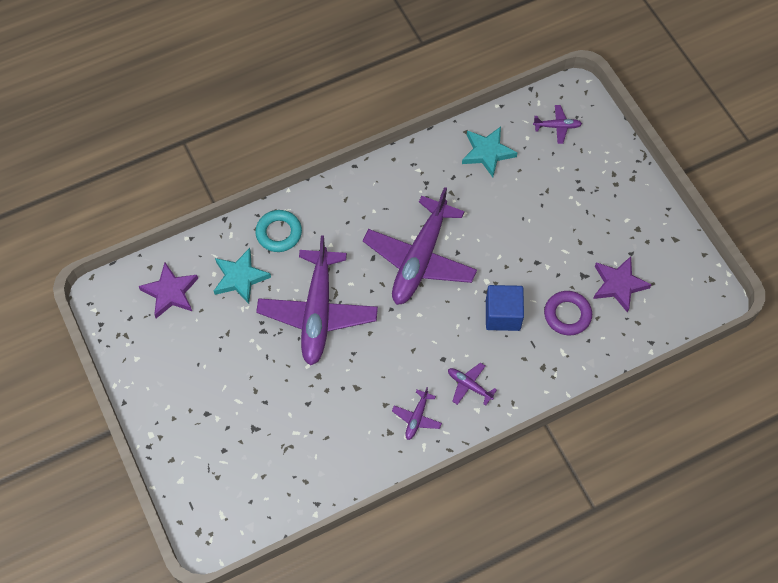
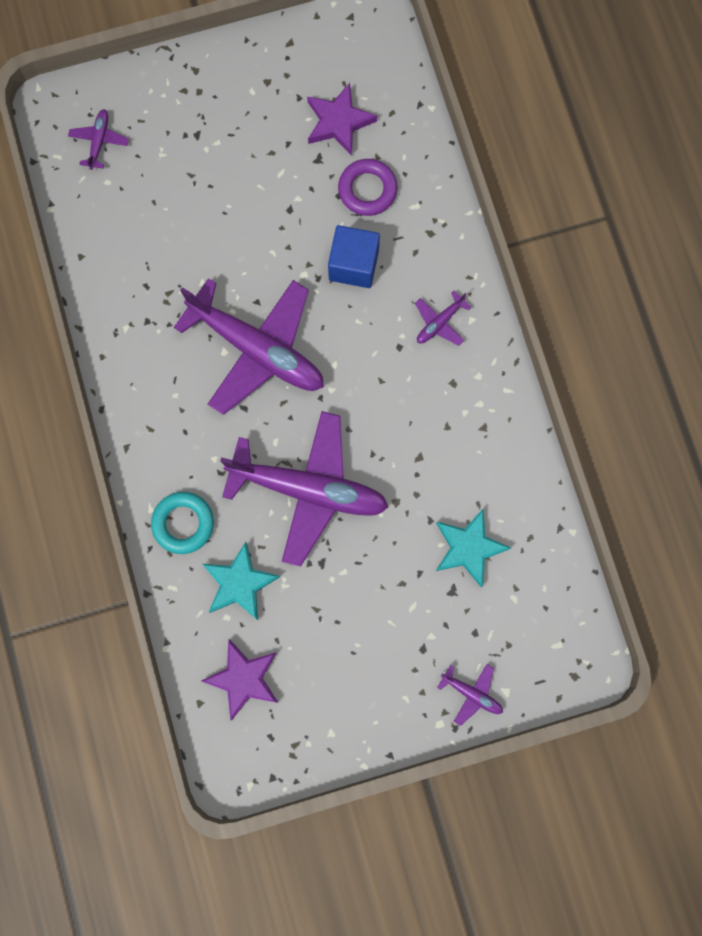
camera: 80 degrees left, 15 degrees up
(416, 418) = (470, 392): purple plane -> purple plane (472, 693)
(487, 152) = (119, 235): turquoise star -> turquoise star (468, 548)

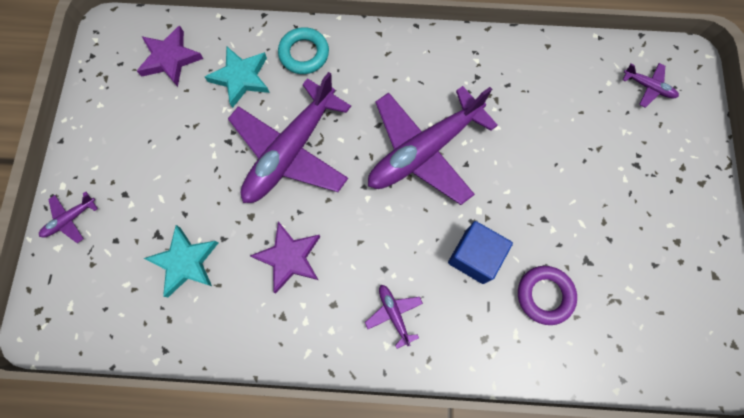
camera: 110 degrees right, 5 degrees down
(338, 122) = (621, 293): purple star -> purple star (289, 258)

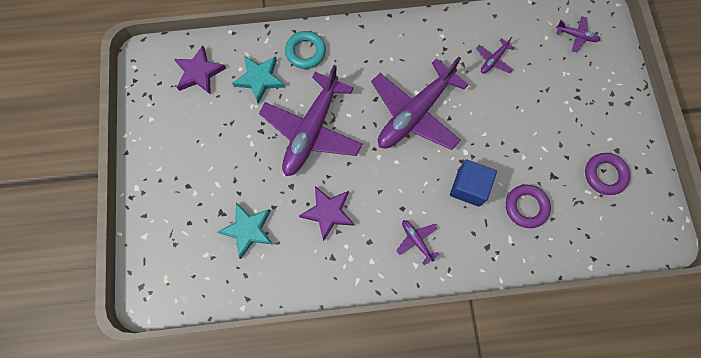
camera: 10 degrees left, 0 degrees up
(70, 219) = (149, 213): purple plane -> purple plane (493, 60)
(656, 271) = (605, 175): none -> purple ring

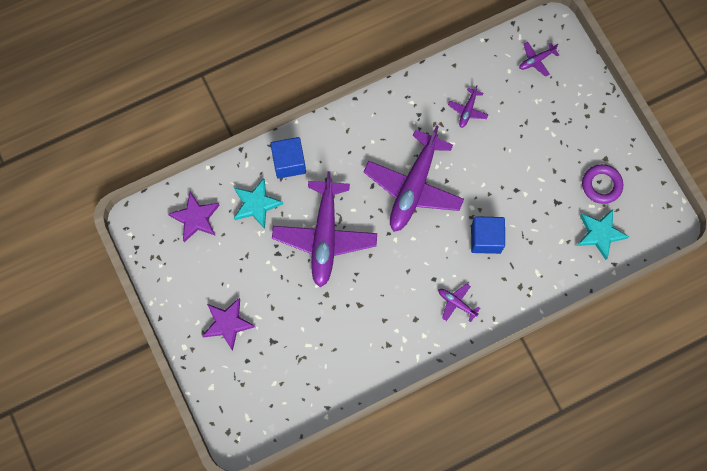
camera: 20 degrees left, 0 degrees up
(248, 230) = (303, 347): turquoise star -> turquoise star (600, 234)
(305, 52) = (289, 162): turquoise ring -> blue cube
(328, 212) = (369, 306): purple star -> purple star (228, 323)
(526, 207) = (542, 239): purple ring -> none
(576, 36) = (536, 60): purple plane -> purple plane turned 150 degrees clockwise

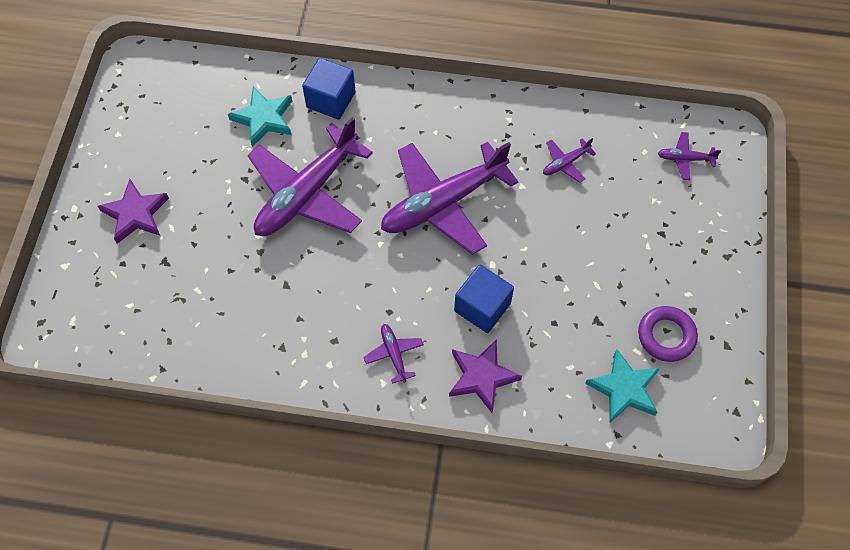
camera: 35 degrees right, 10 degrees down
(196, 218) = (193, 95): purple star -> purple star (482, 377)

